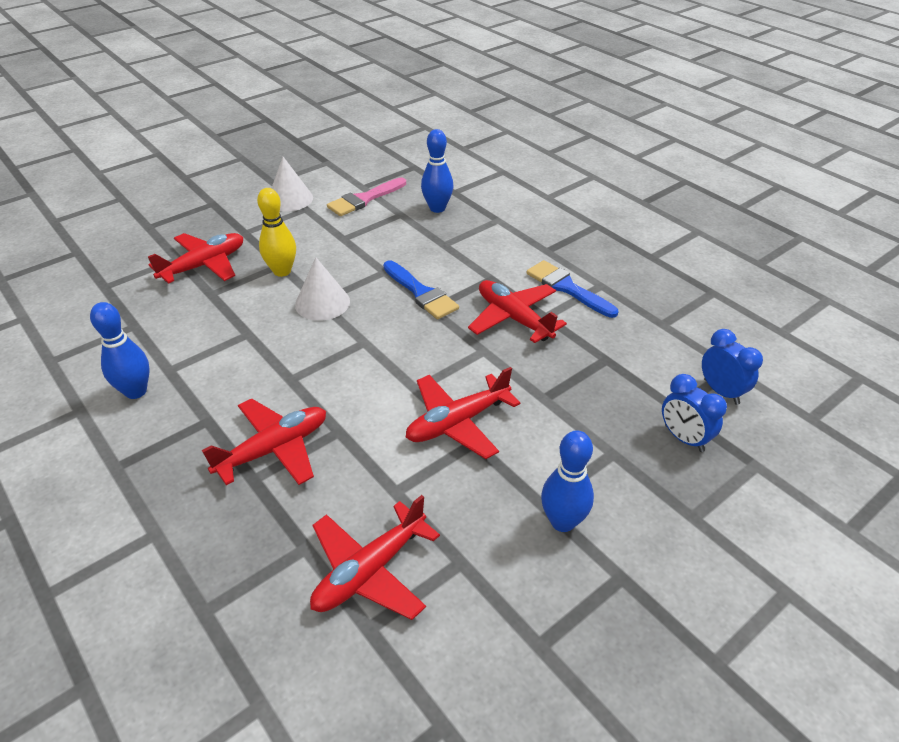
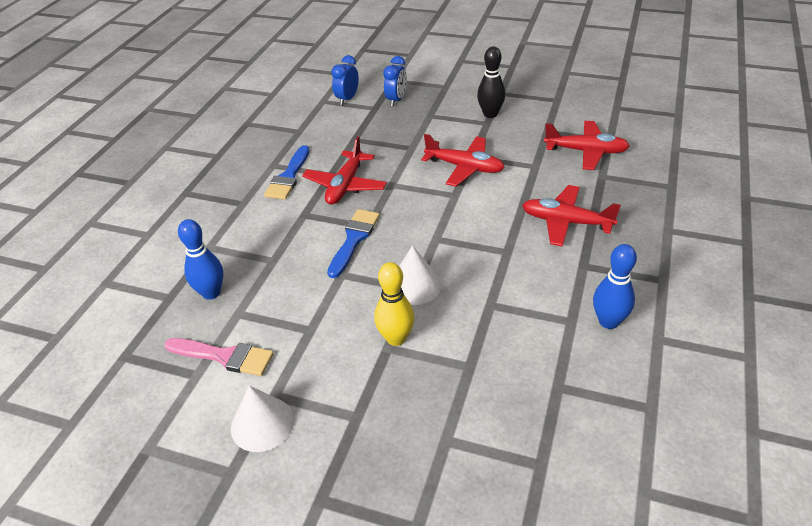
camera: 120 degrees left, 0 degrees up
(204, 265) = (438, 405): red plane -> none
(562, 521) = (490, 114): blue bowling pin -> black bowling pin

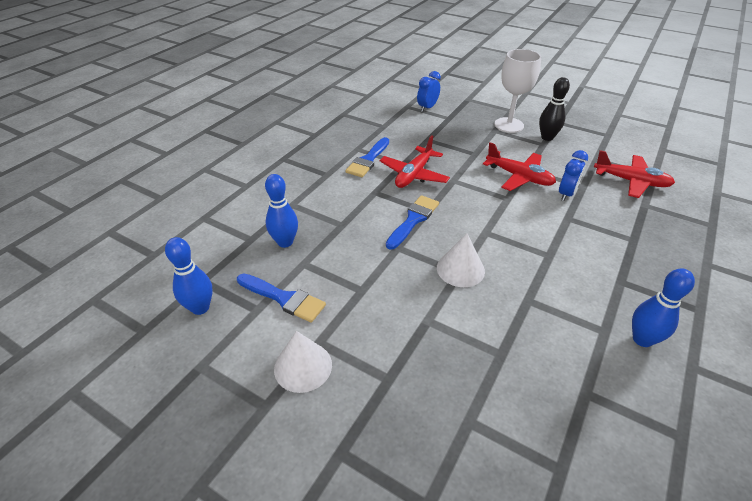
camera: 10 degrees right, 0 degrees up
(130, 386) = (200, 308): none -> blue bowling pin
(224, 356) = (284, 298): pink brush -> blue brush
(396, 100) = (467, 114): blue clock -> blue clock (566, 194)
(396, 338) = (436, 313): yellow bowling pin -> none
(445, 106) = (509, 125): none -> white goblet
(566, 222) = (607, 239): red plane -> none

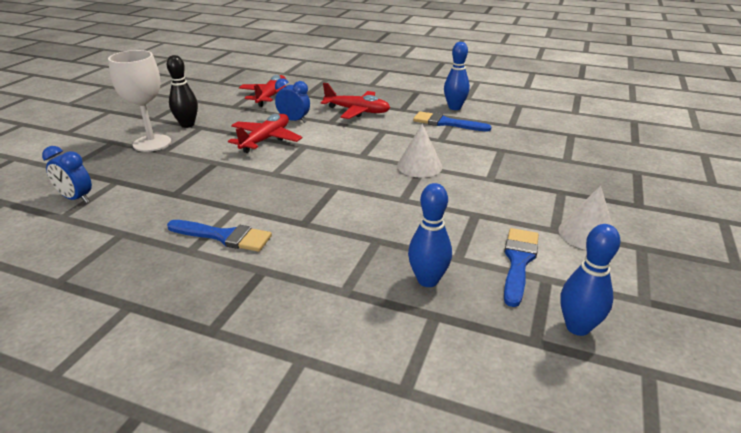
camera: 100 degrees left, 10 degrees down
(413, 220) = (354, 193): blue brush -> blue brush (446, 123)
(414, 174) = (262, 198): red plane -> red plane (357, 111)

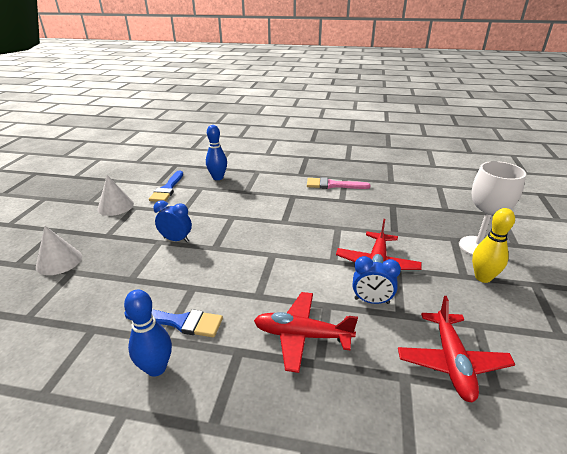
camera: 170 degrees right, 0 degrees up
(76, 198) = (449, 195): blue clock -> blue clock (176, 240)
(187, 125) = (482, 277): black bowling pin -> yellow bowling pin
(224, 236) = (333, 185): blue brush -> pink brush
(419, 166) = (218, 248): white cone -> white cone (59, 261)
(577, 327) = (155, 169): blue bowling pin -> none

